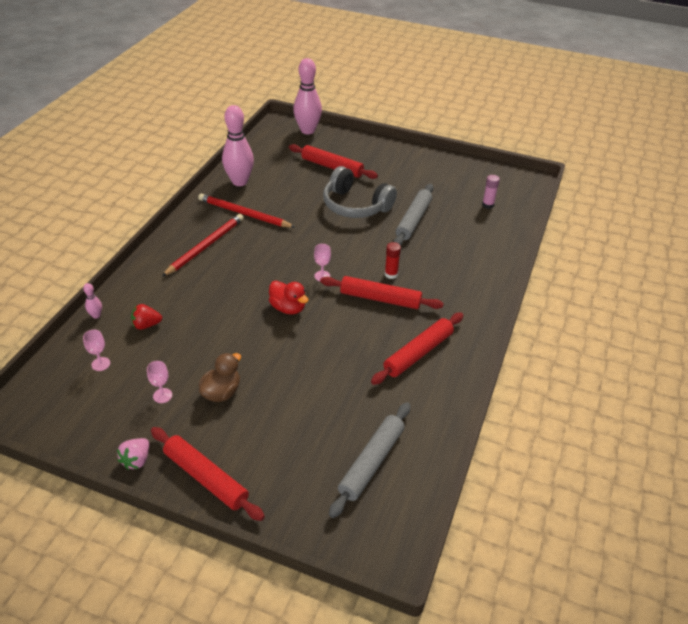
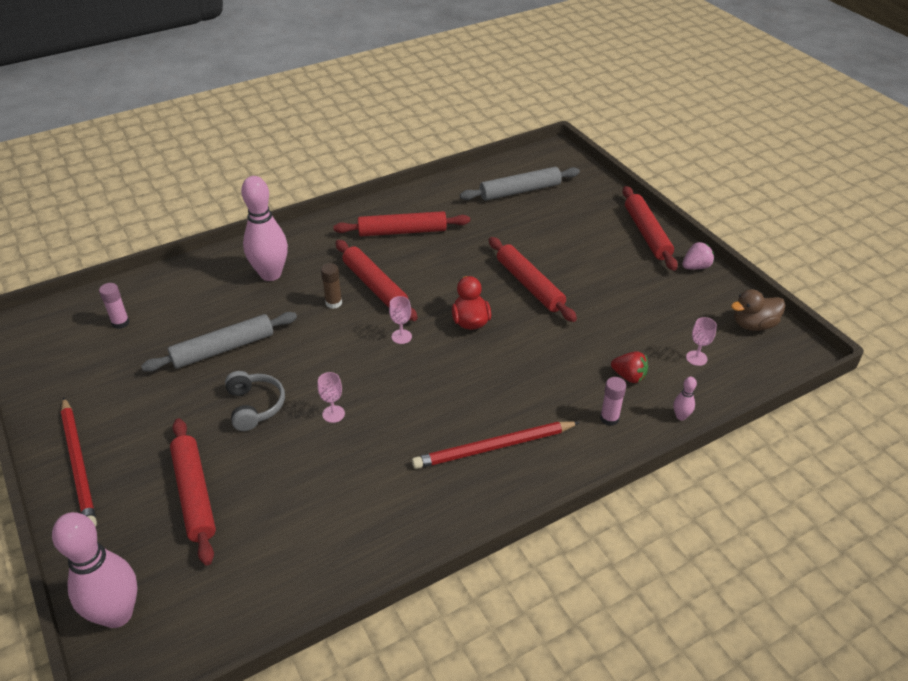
camera: 140 degrees left, 0 degrees up
(145, 292) = (609, 418): none -> pink glue stick
(162, 395) = (649, 302): pink goblet -> pink goblet (333, 414)
(221, 392) = (595, 280): brown duck -> brown duck (753, 325)
(239, 182) = (349, 546): pink bowling pin -> pink bowling pin (270, 274)
(244, 214) = (401, 474): red pencil -> red pencil (79, 463)
(271, 359) = (529, 285): none -> red rolling pin
(355, 205) = (255, 406): grey headphones -> grey headphones, size x0.60
(391, 274) = (333, 303): red glue stick -> brown glue stick

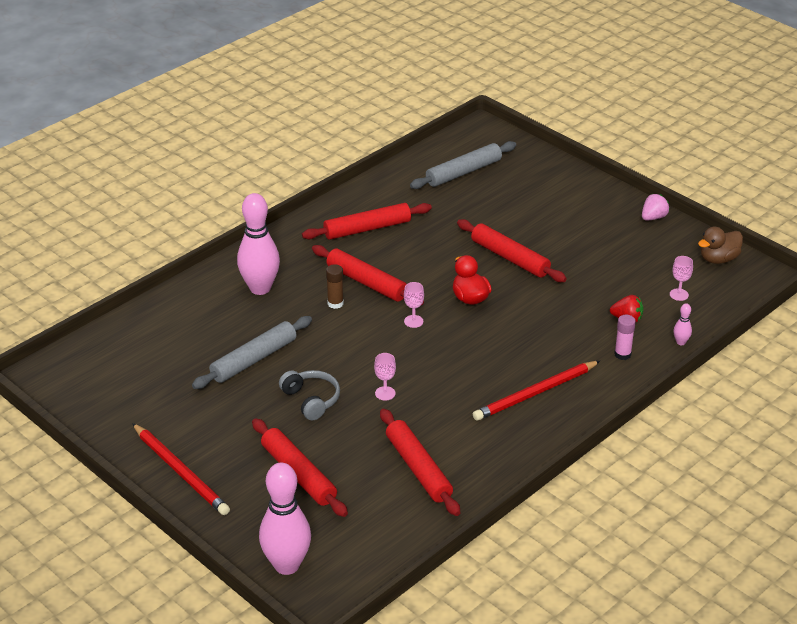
camera: 15 degrees left, 5 degrees down
(120, 323) = (140, 355): pink glue stick -> none
(647, 234) = (599, 194): red rolling pin -> red rolling pin (418, 469)

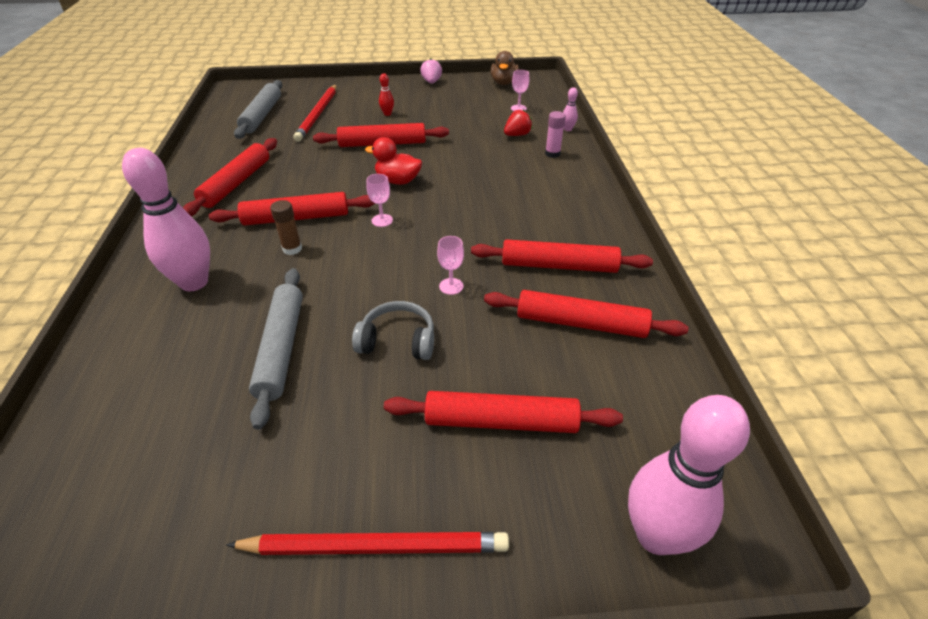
camera: 50 degrees left, 5 degrees up
(468, 431) = (559, 266): none -> red rolling pin
(536, 393) = (550, 208): red pencil -> red pencil (318, 114)
(559, 230) = (387, 114): none -> red bowling pin

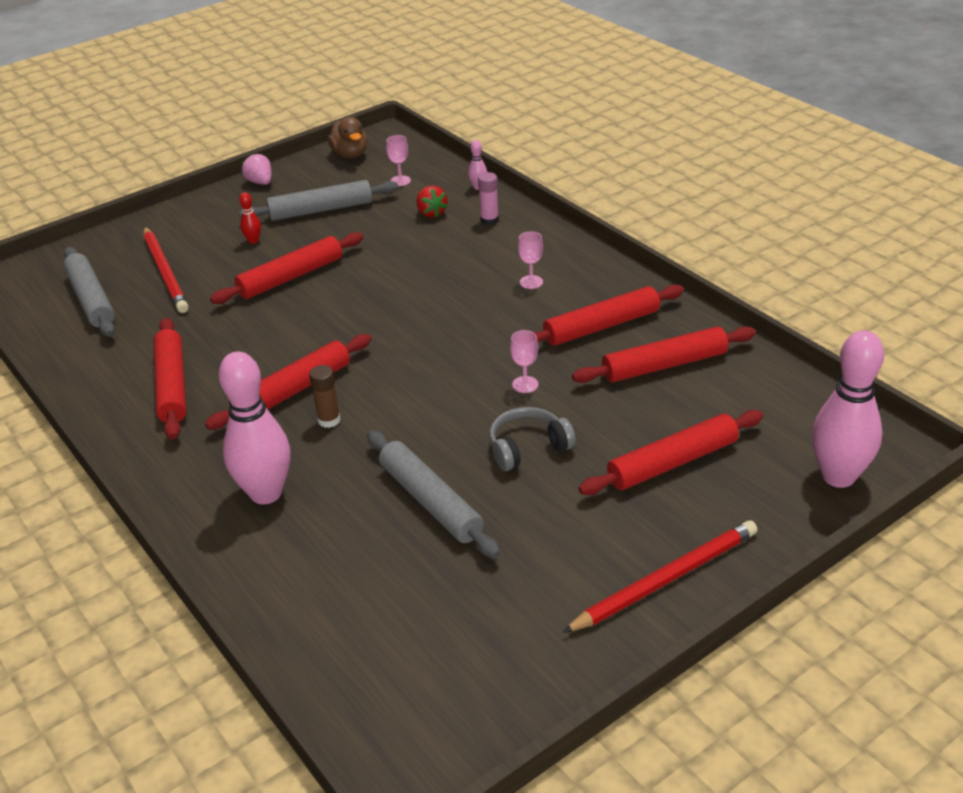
camera: 30 degrees left, 5 degrees down
(382, 220) = (389, 355): pink goblet -> pink goblet (531, 282)
(398, 181) = (358, 310): red duck -> none
(448, 109) = (321, 210): none -> grey rolling pin
(517, 135) = (431, 213): red strawberry -> red strawberry turned 135 degrees clockwise

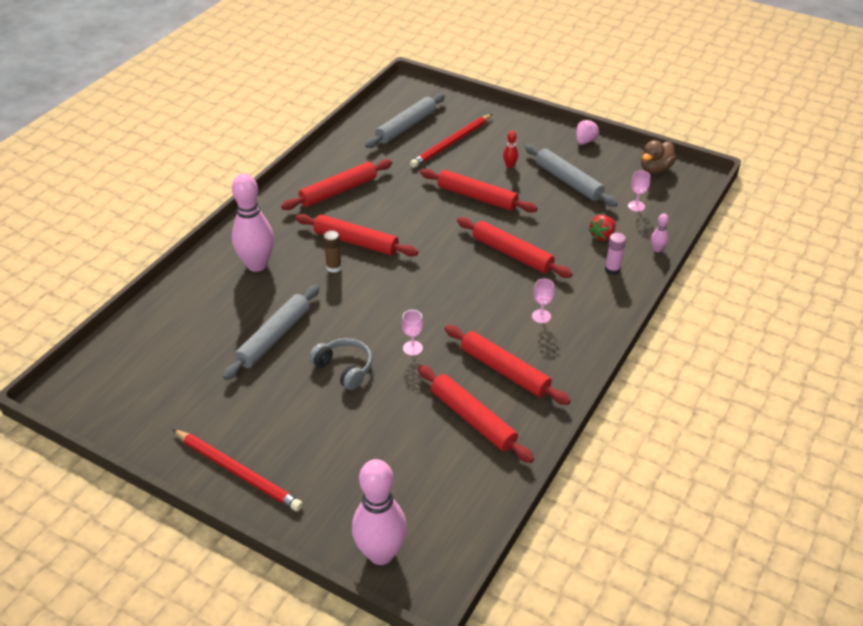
camera: 65 degrees right, 5 degrees up
(672, 462) = (358, 449): red rolling pin -> red rolling pin (512, 254)

